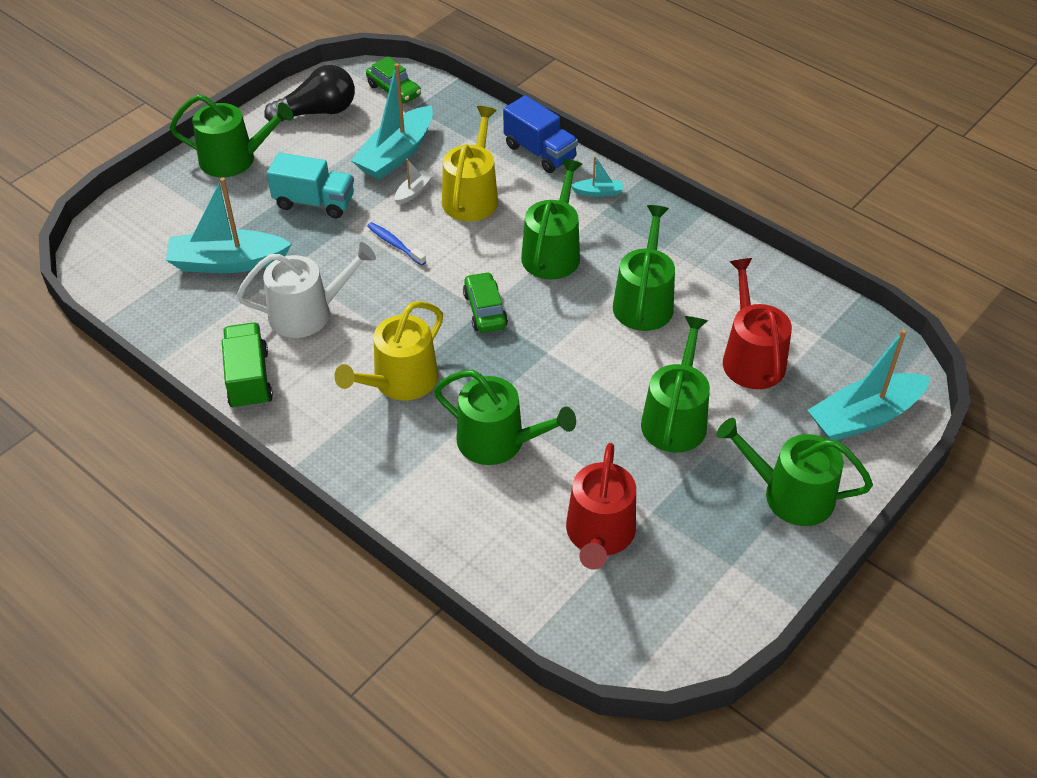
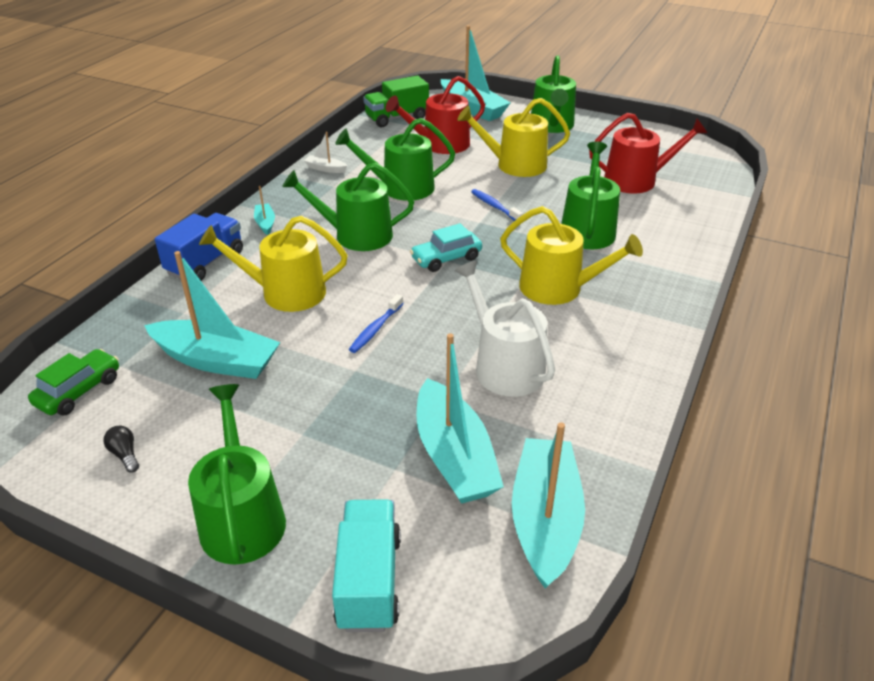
camera: 105 degrees left, 10 degrees down
(147, 295) = (545, 520): none -> turquoise boat
(249, 379) = (618, 384): green truck -> green truck (397, 118)
(314, 202) = (320, 408): turquoise truck -> turquoise truck (369, 581)
(318, 112) = (125, 454): black light bulb -> black light bulb, size x0.40
(413, 192) = (285, 333): white boat -> white boat (325, 169)
(485, 310) = (446, 259): green car -> turquoise car
(576, 372) = (494, 206): none -> blue toothbrush
(675, 418) = (515, 165): green watering can -> yellow watering can

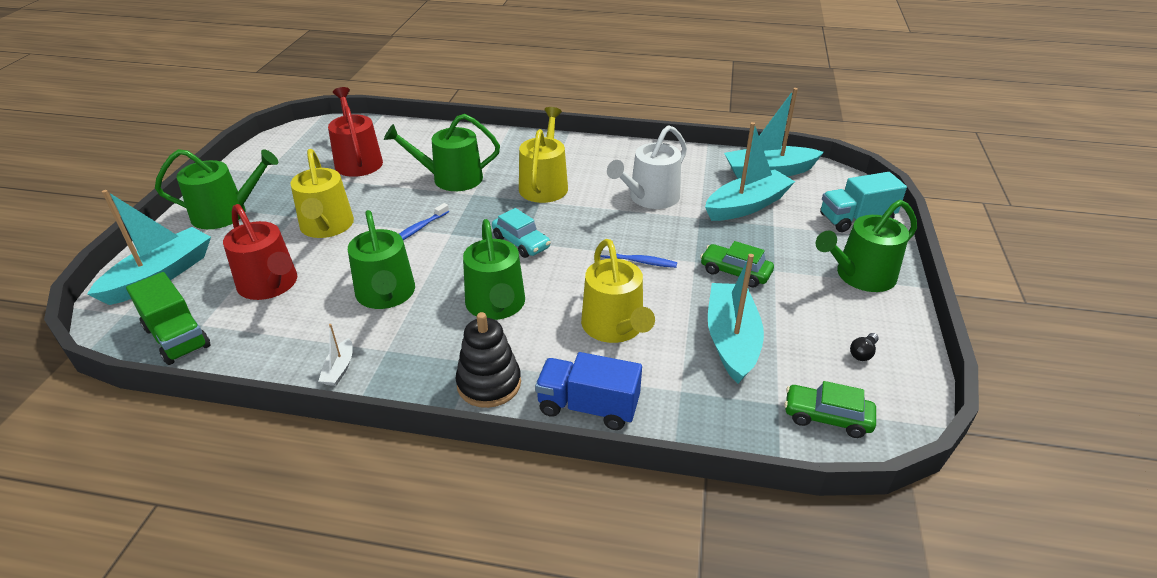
camera: 105 degrees left, 0 degrees up
(265, 223) = (489, 384): turquoise boat -> black stacking toy
(317, 397) = (735, 272): none -> green car

